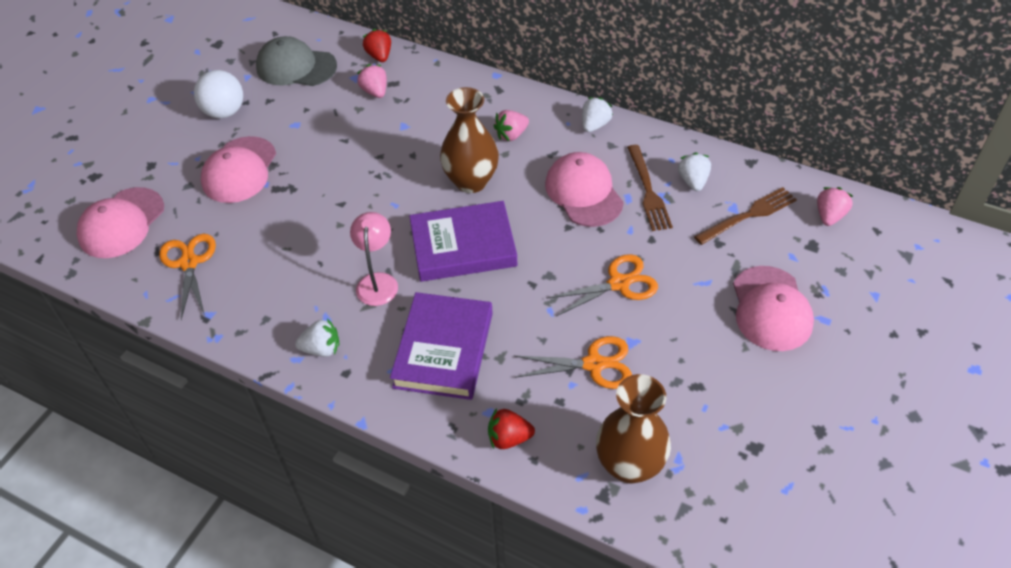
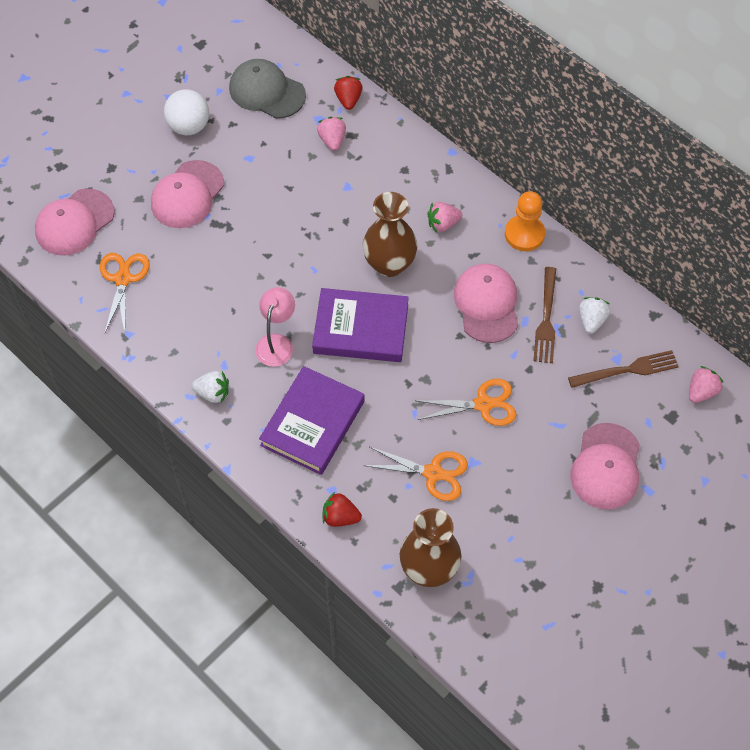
camera: 15 degrees right, 10 degrees up
(594, 125) = (524, 234): white strawberry -> orange pawn

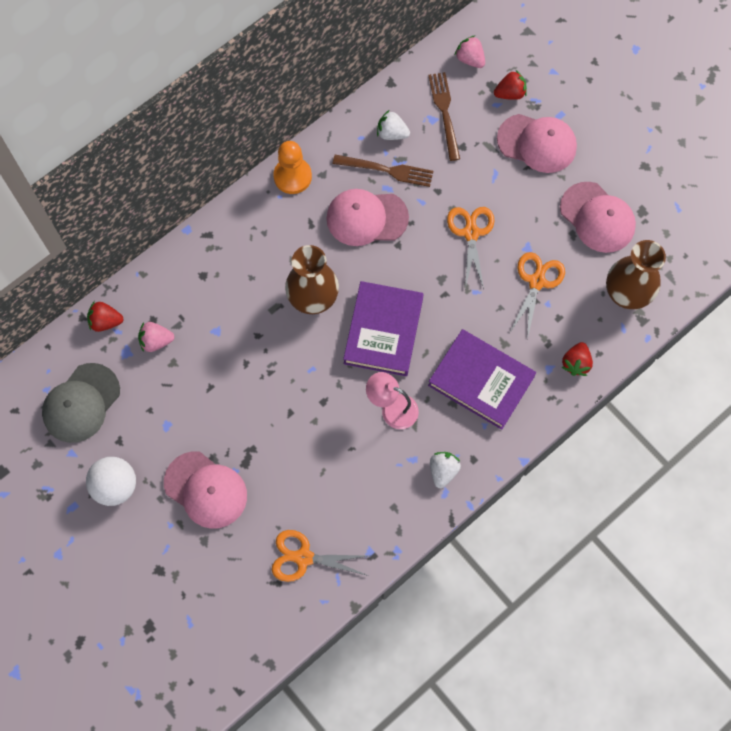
camera: 85 degrees left, 10 degrees up
(74, 222) = (226, 609): pink cap -> pink cap (597, 217)
(443, 224) = (272, 246): pink strawberry -> none
(665, 435) = (510, 93): none -> red strawberry

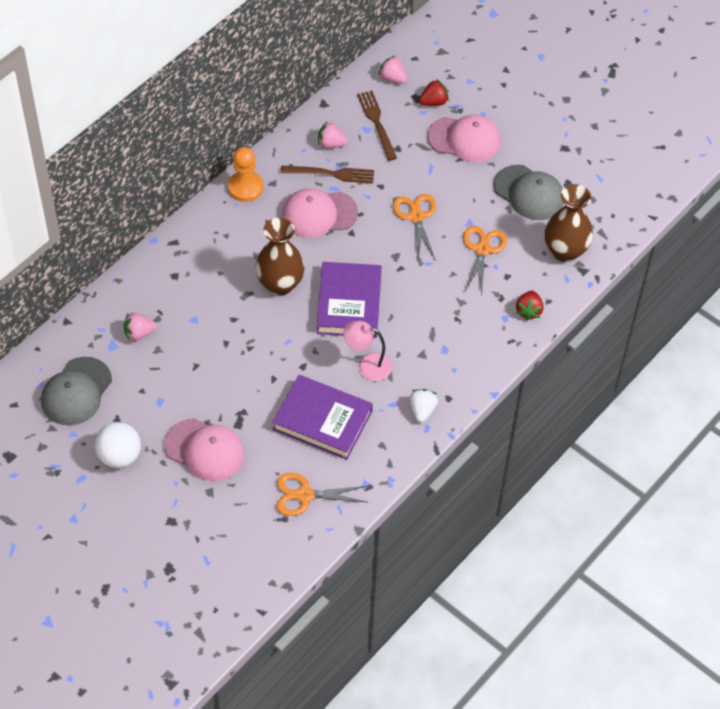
camera: 10 degrees left, 15 degrees down
(106, 321) = (89, 322): red strawberry -> none
(392, 133) = (331, 144): white strawberry -> pink strawberry
(481, 381) = (445, 334): purple book -> purple book (322, 420)
(597, 217) = (529, 193): pink cap -> grey cap

